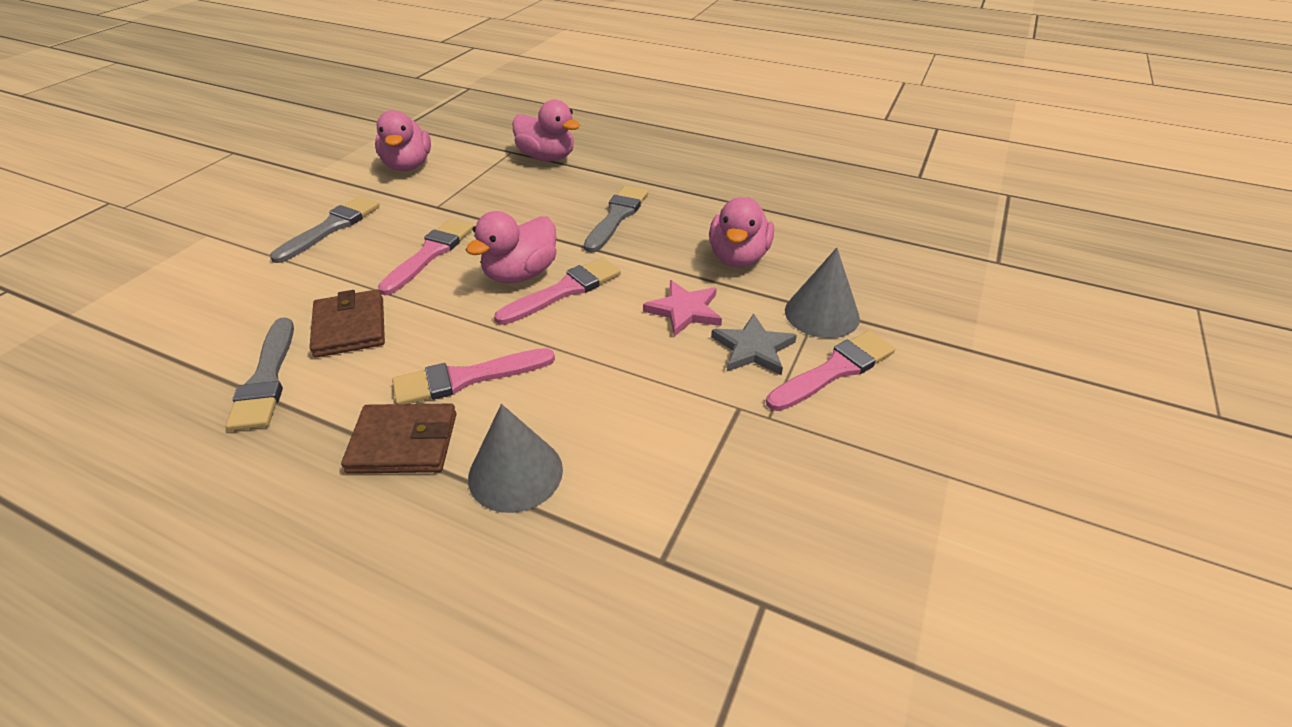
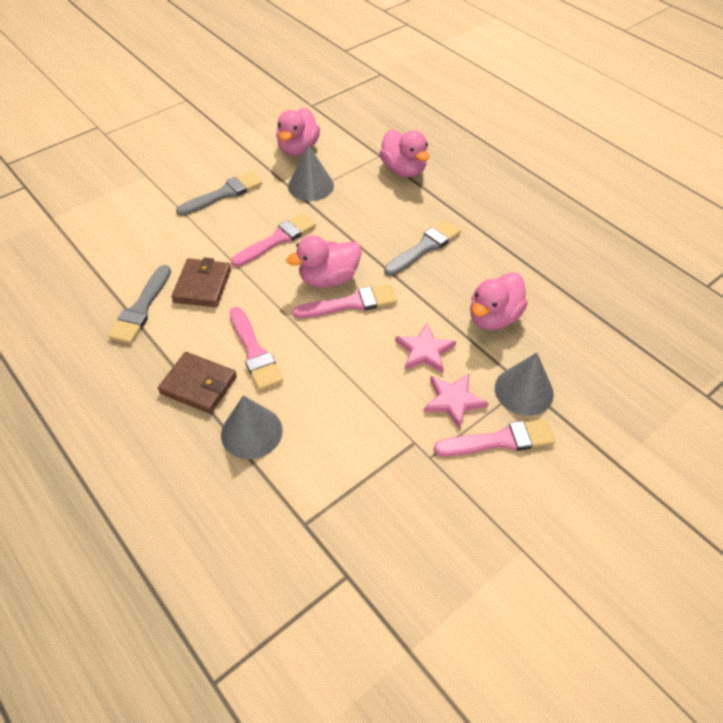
camera: 25 degrees right, 10 degrees up
(444, 194) = (310, 186): none -> grey cone
(466, 378) = (254, 352): pink brush -> pink brush turned 120 degrees counterclockwise
(753, 348) = (453, 400): grey star -> pink star

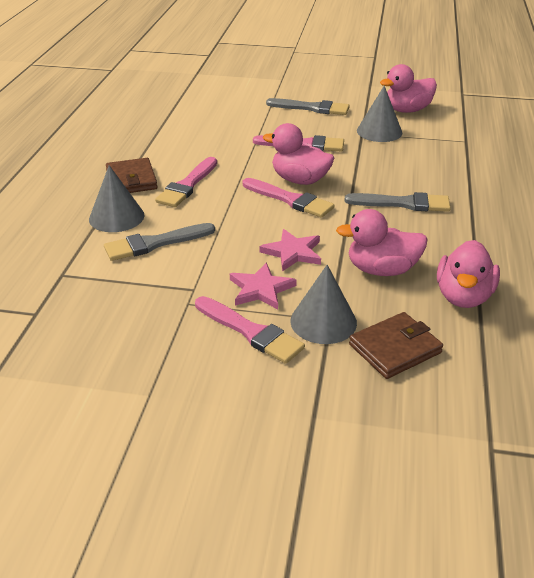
camera: 50 degrees right, 15 degrees down
(141, 308) = (167, 132): grey brush -> grey brush (155, 243)
(202, 285) = (218, 141): brown wallet -> brown wallet (395, 348)
(403, 170) = (470, 157): pink duck -> pink duck (463, 296)

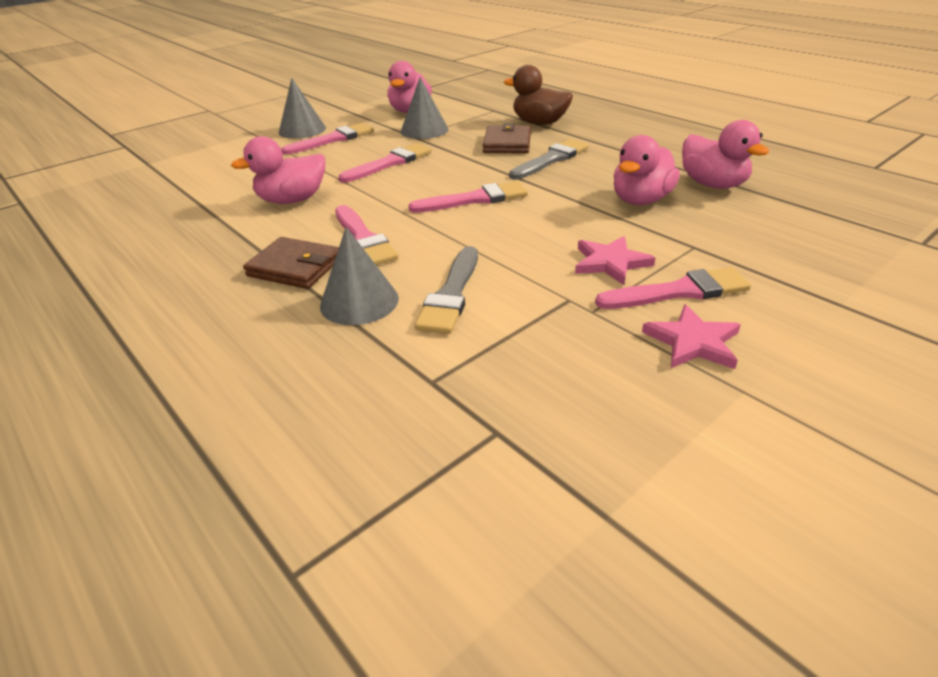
camera: 50 degrees left, 0 degrees up
(293, 252) = (566, 227): pink star -> pink star (693, 342)
(300, 180) = (448, 184): pink duck -> pink duck (292, 200)
(312, 108) = (333, 139): grey brush -> pink brush
(323, 321) = (695, 250): grey cone -> grey cone (302, 130)
(395, 348) = (763, 234): brown wallet -> brown wallet (507, 143)
(471, 171) = (539, 123): none -> brown duck

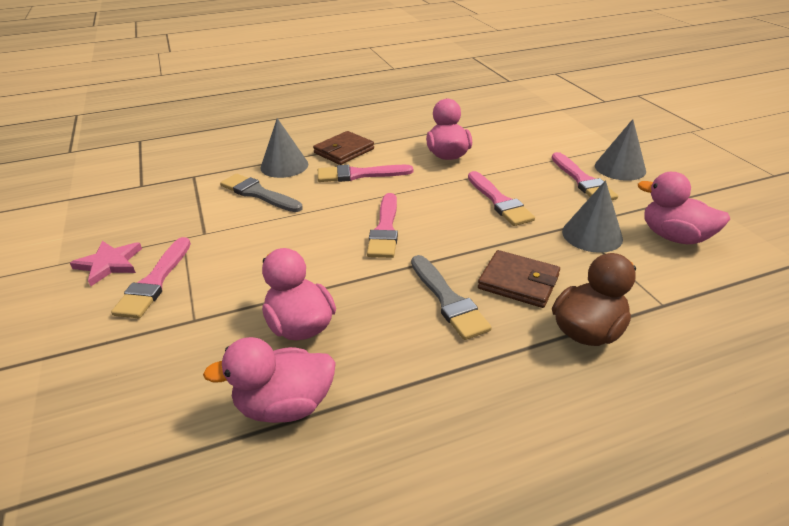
camera: 110 degrees right, 0 degrees up
(610, 263) = (222, 265): pink star -> none

